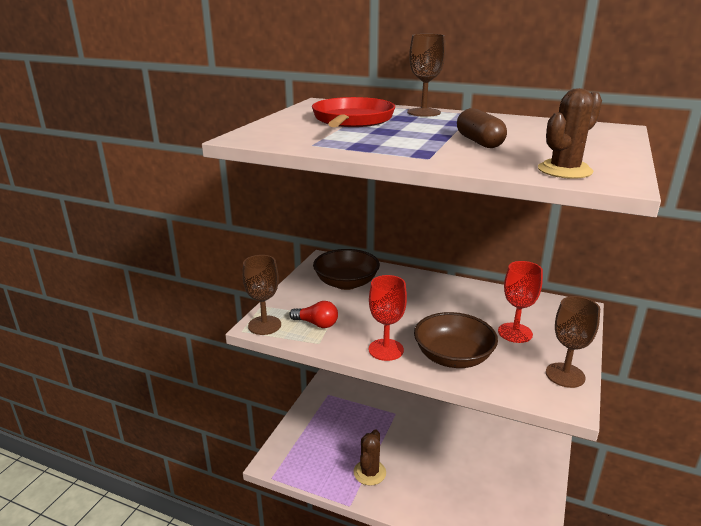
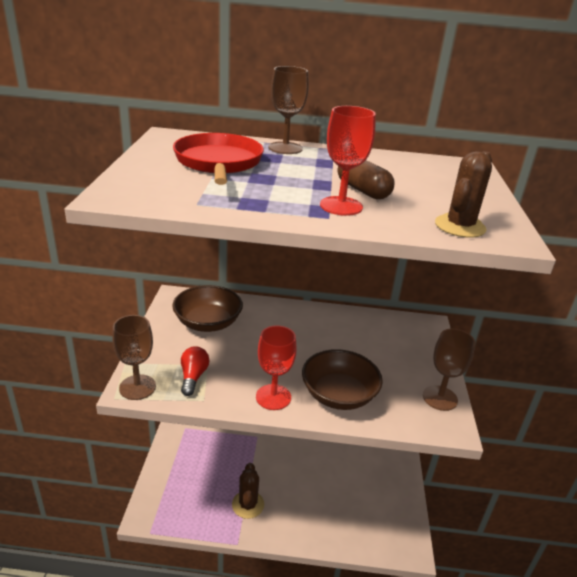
camera: 20 degrees left, 5 degrees up
(316, 324) = (193, 377): red light bulb -> red light bulb turned 90 degrees counterclockwise
(515, 333) = (384, 359): red goblet -> red goblet (341, 206)

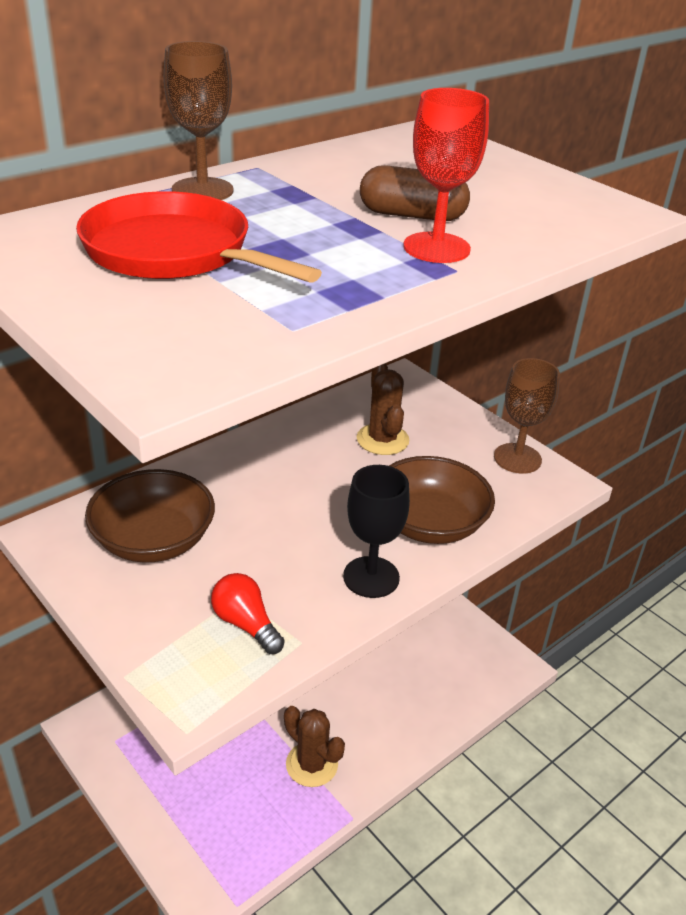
camera: 45 degrees left, 5 degrees up
(137, 387) = (195, 693): brown goblet -> none
(273, 397) = (371, 577): red goblet -> black goblet
(459, 226) = (573, 218): brown cactus -> brown cactus (382, 439)

